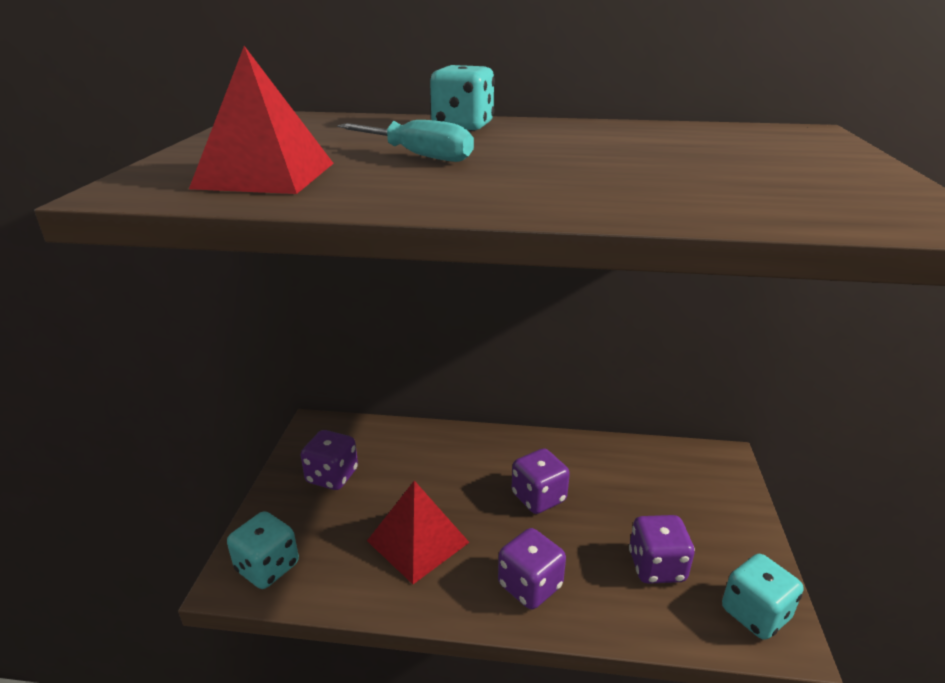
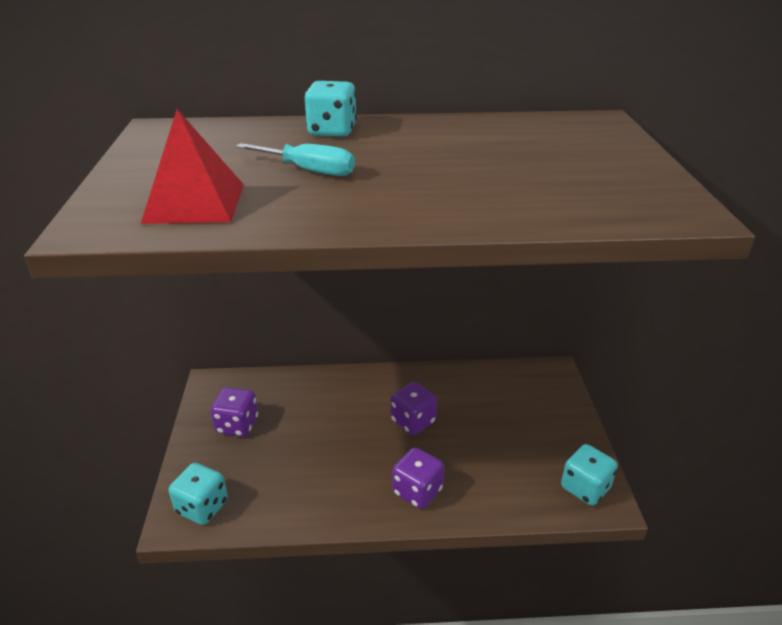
camera: 10 degrees left, 5 degrees up
(418, 541) = (322, 469): red pyramid -> none
(656, 566) = (511, 463): purple dice -> none

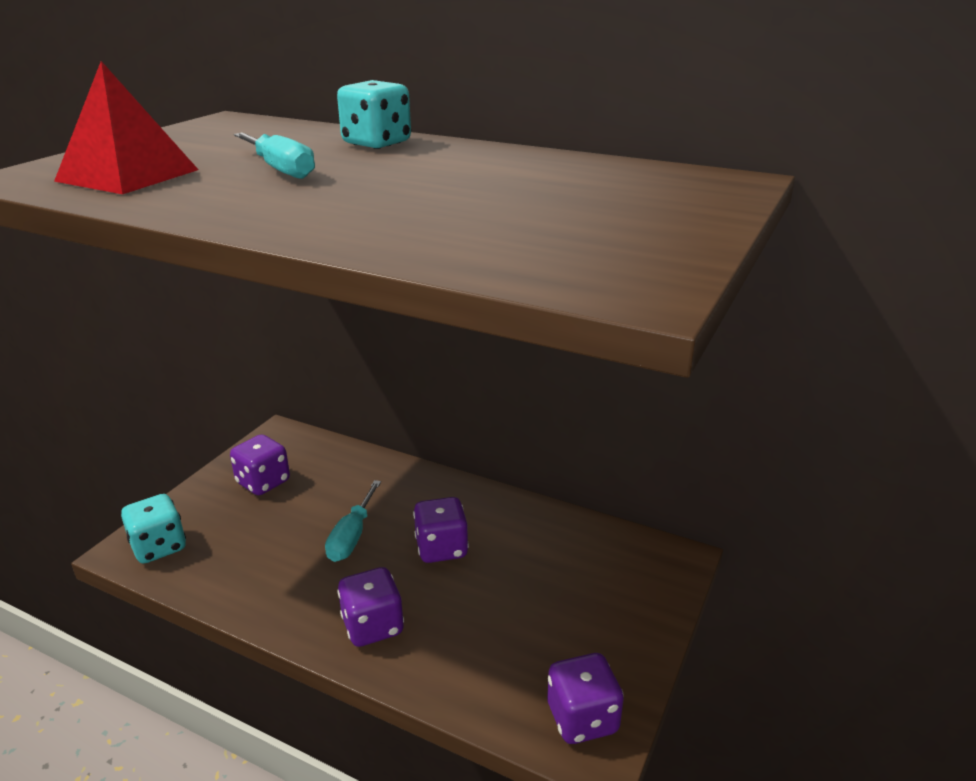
camera: 30 degrees right, 5 degrees down
(344, 438) = (352, 536): none -> turquoise screwdriver
(585, 488) = (582, 718): turquoise dice -> purple dice

